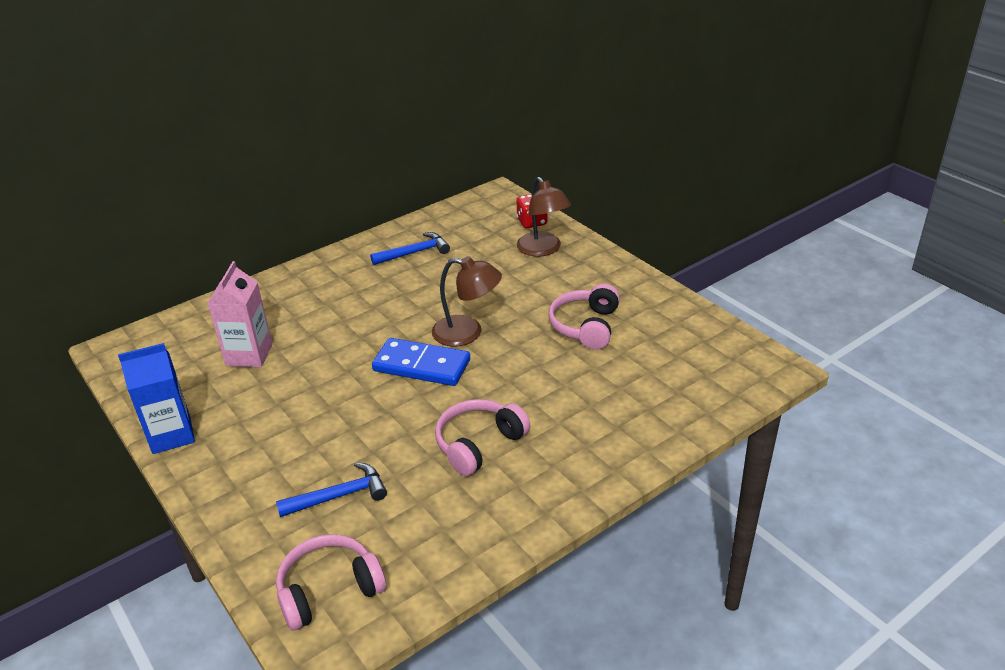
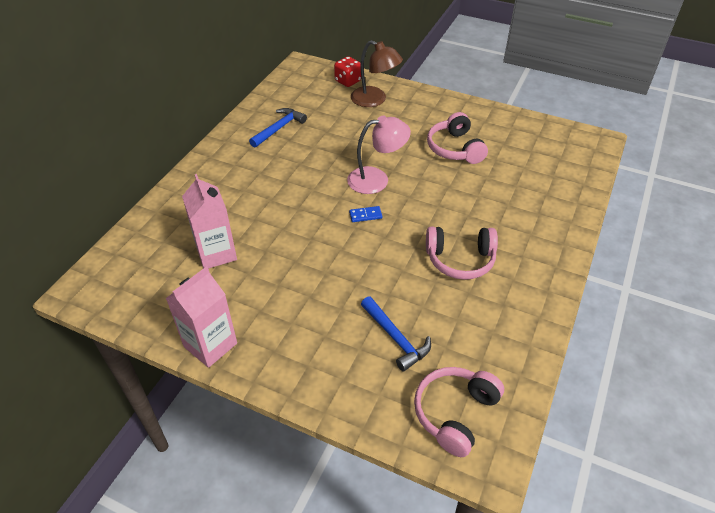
camera: 30 degrees left, 10 degrees up
(171, 435) = (210, 345): blue carton -> pink carton
(339, 496) = (396, 338): blue hammer -> blue hammer turned 105 degrees clockwise
(421, 366) = (365, 215): blue domino -> blue domino, size x0.42
(467, 333) = (376, 179): brown lamp -> pink lamp
(479, 444) = (460, 260): pink headphones -> pink headphones turned 105 degrees counterclockwise

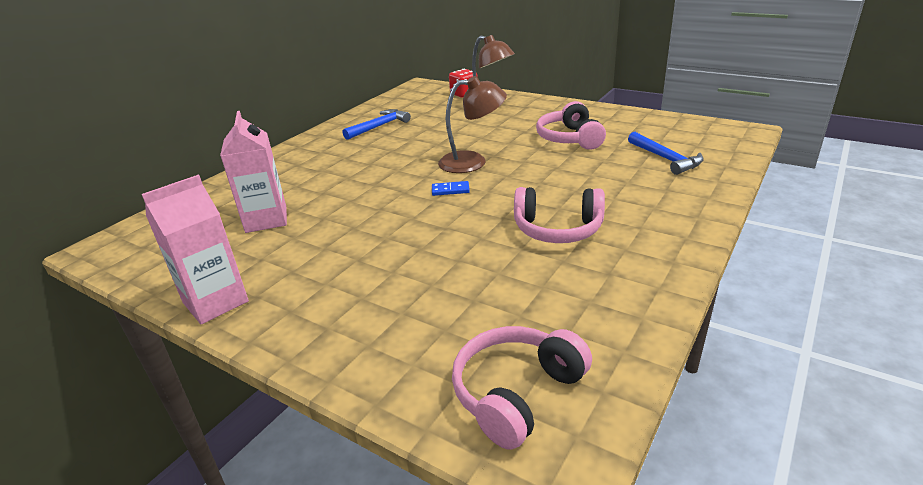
camera: 10 degrees right, 15 degrees down
(376, 179) = (472, 162): pink lamp -> brown lamp
(396, 338) = (453, 303): blue hammer -> blue hammer (666, 159)

